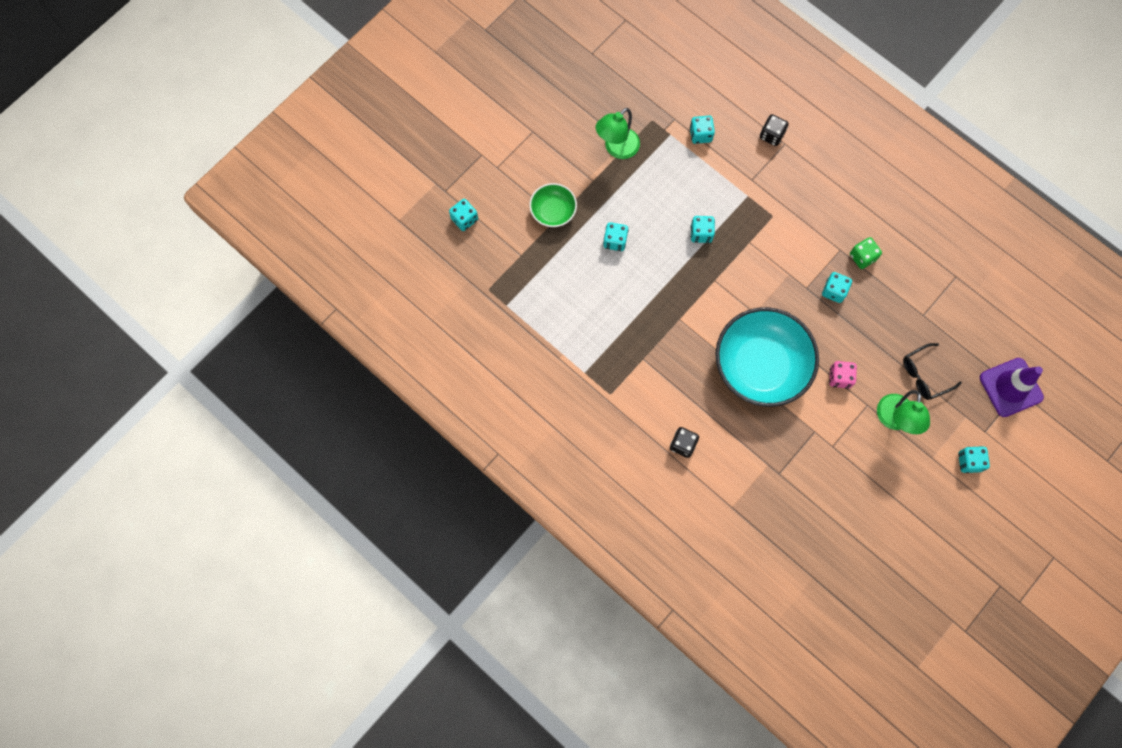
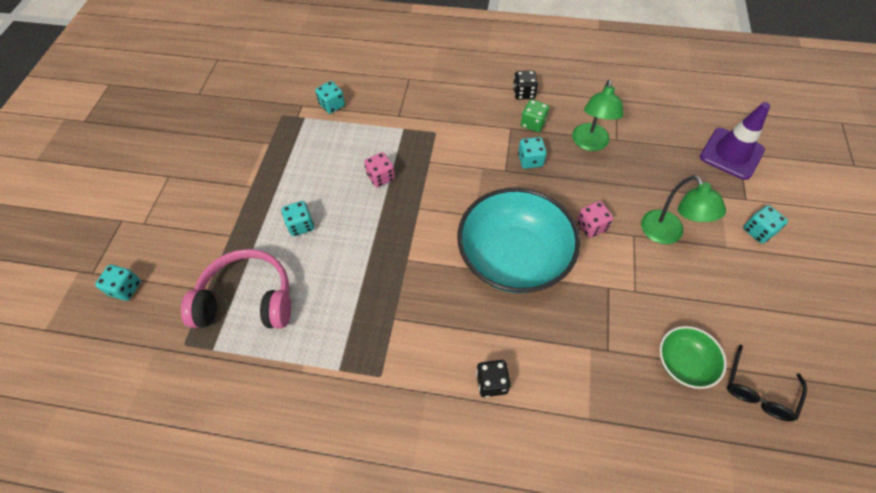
camera: 30 degrees left, 15 degrees down
(546, 281) = (247, 300): none -> pink headphones
(553, 211) = (222, 232): green bowl -> green bowl (684, 363)
(617, 149) = (260, 151): green lamp -> green lamp (590, 143)
(701, 233) = (381, 177): turquoise dice -> pink dice
(771, 135) = (394, 78): black dice -> black dice (523, 93)
(925, 375) = (658, 182): black glasses -> black glasses (759, 390)

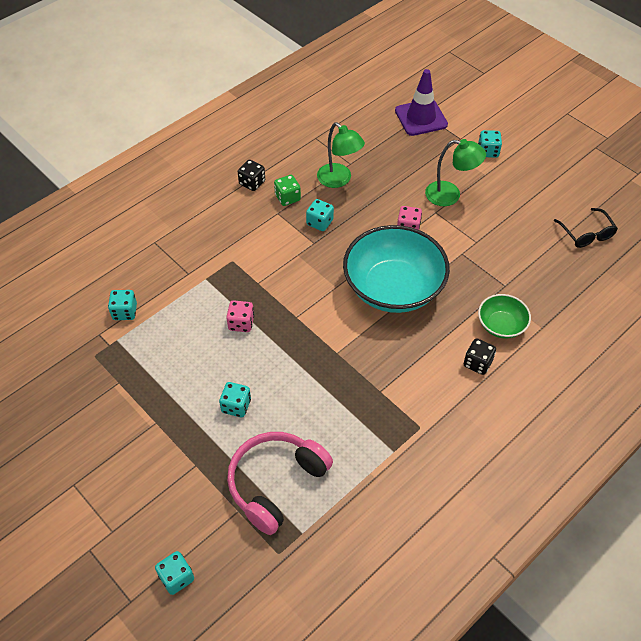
camera: 55 degrees left, 5 degrees down
(684, 363) = (543, 255): green bowl -> green bowl (501, 325)

